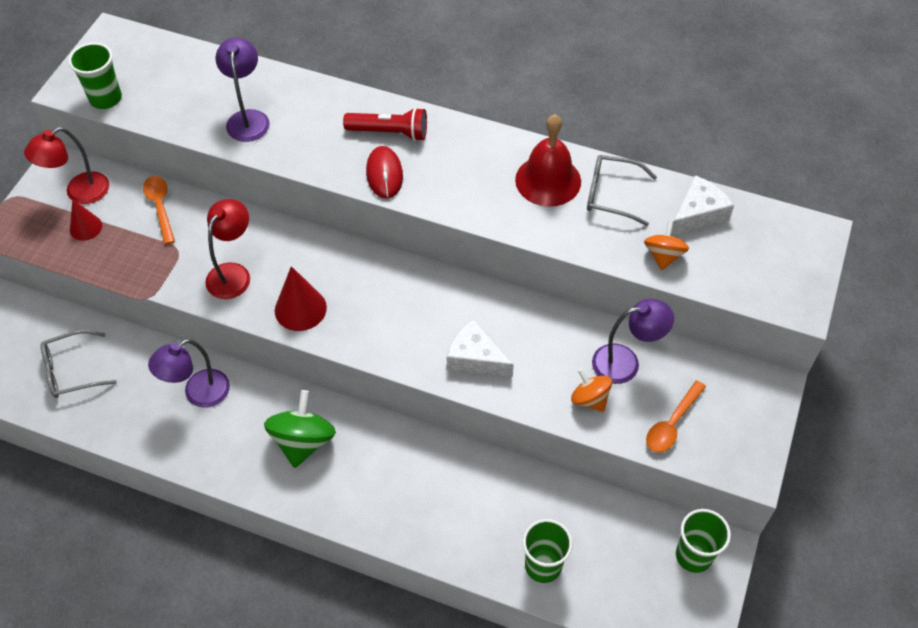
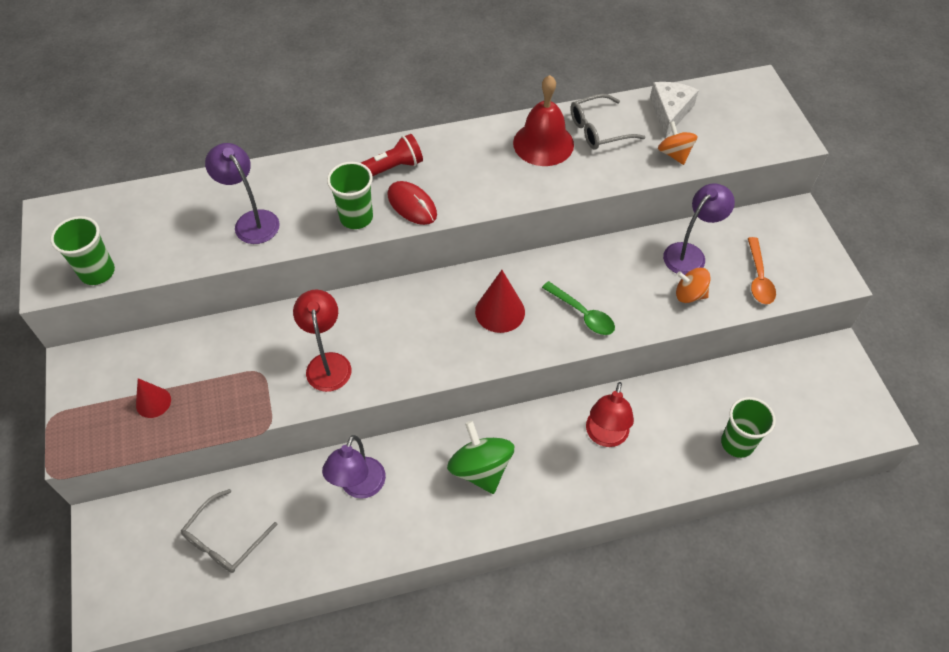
camera: 35 degrees left, 0 degrees up
(79, 193) = (119, 376): red lamp -> red lamp (605, 436)
(160, 207) = (210, 346): orange spoon -> none
(300, 309) = (411, 358): red cone -> red cone (500, 311)
(475, 357) = (582, 314): white cheese -> green spoon
(693, 555) = (825, 368): green cup -> green cup (356, 217)

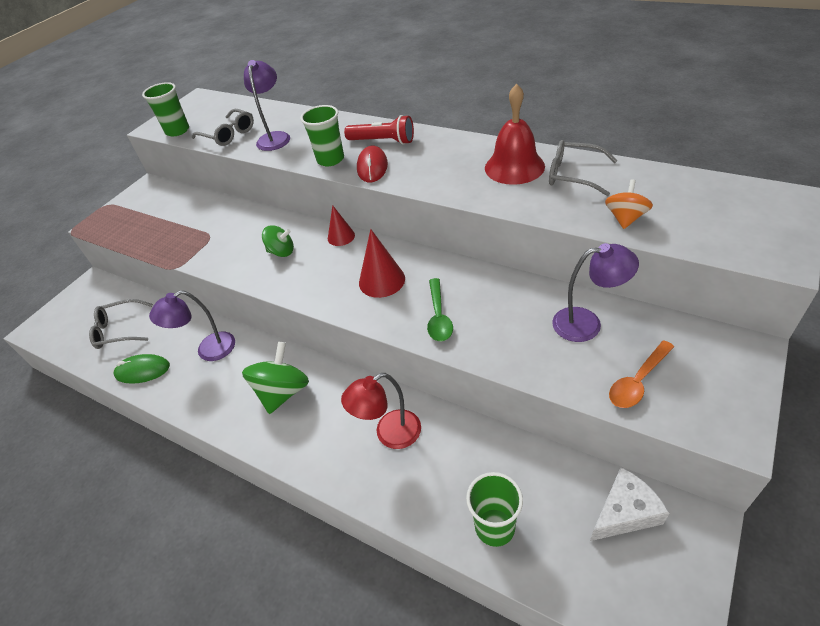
camera: 50 degrees right, 10 degrees down
(153, 402) = (149, 222): red cone -> red cone (341, 236)
(182, 244) = (228, 134): none -> grey glasses
(313, 553) = (142, 371): none -> green mouse
(327, 363) = (246, 251): red lamp -> none
(367, 341) = (281, 252): none -> green spinning top
(670, 112) = (659, 186): white cheese -> white cheese (625, 512)
(689, 294) = (549, 355): orange spinning top -> none

